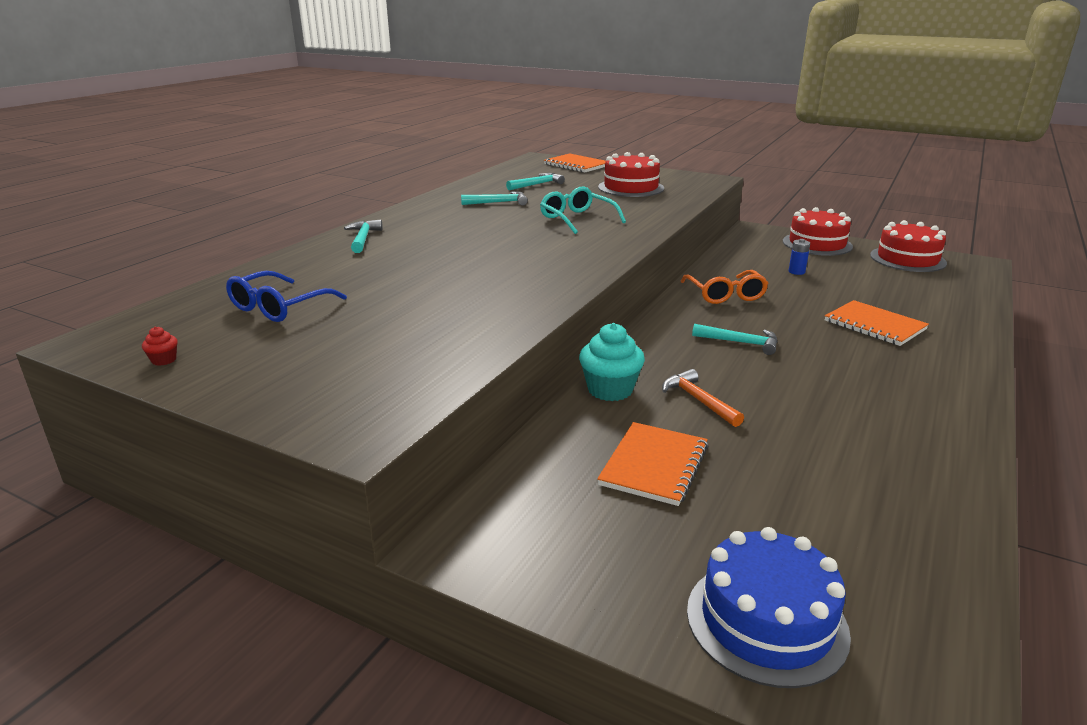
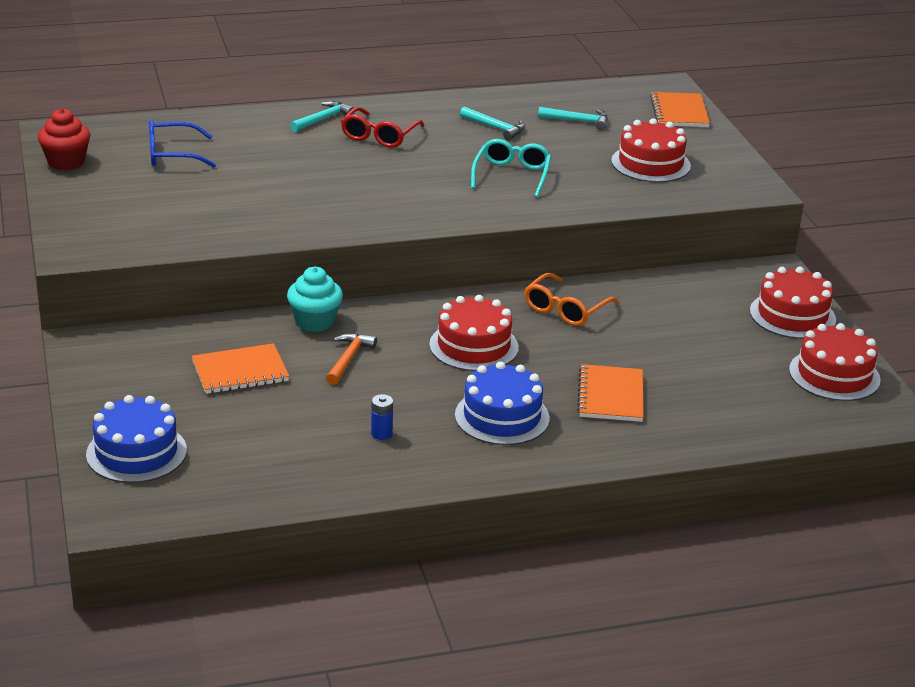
camera: 45 degrees right, 5 degrees up
(164, 360) = (66, 162): red cupcake -> red cupcake, size x2.27
(433, 232) = (379, 136): none -> red glasses
(741, 343) = (474, 346): turquoise hammer -> red cake
(796, 272) = (685, 326): blue battery -> blue battery (381, 434)
(872, 374) = (502, 417): none -> blue cake

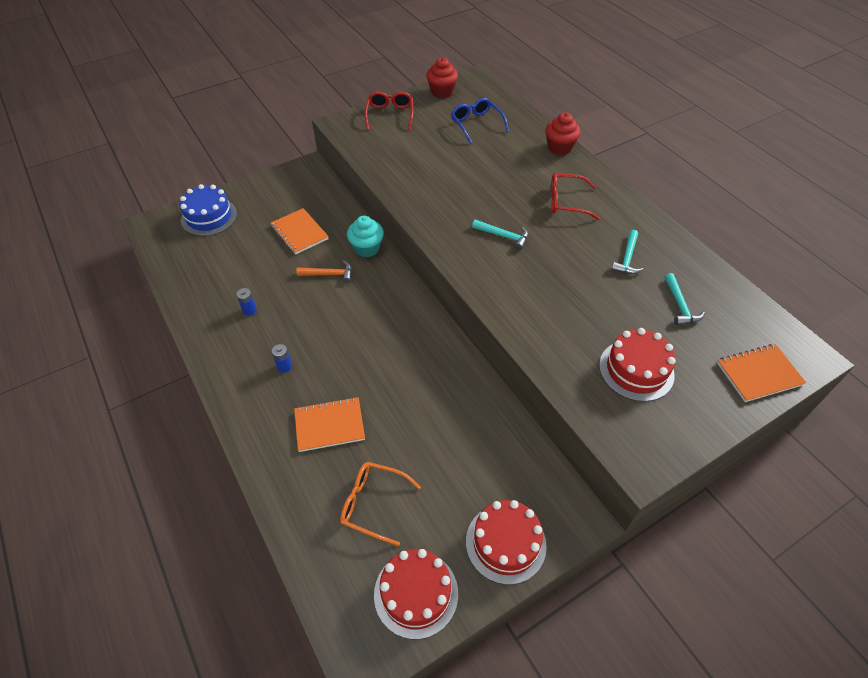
camera: 75 degrees right, 20 degrees up
(88, 210) = (390, 115): none -> red glasses
(272, 115) = (559, 148): none -> red cupcake
(323, 119) = (572, 170): turquoise hammer -> turquoise hammer (504, 236)
(474, 346) = (368, 332): red cake -> none
(502, 417) = (284, 366): blue cake -> blue battery
(512, 175) = (553, 284): turquoise glasses -> none
(565, 309) = (440, 373): orange glasses -> orange glasses (373, 504)

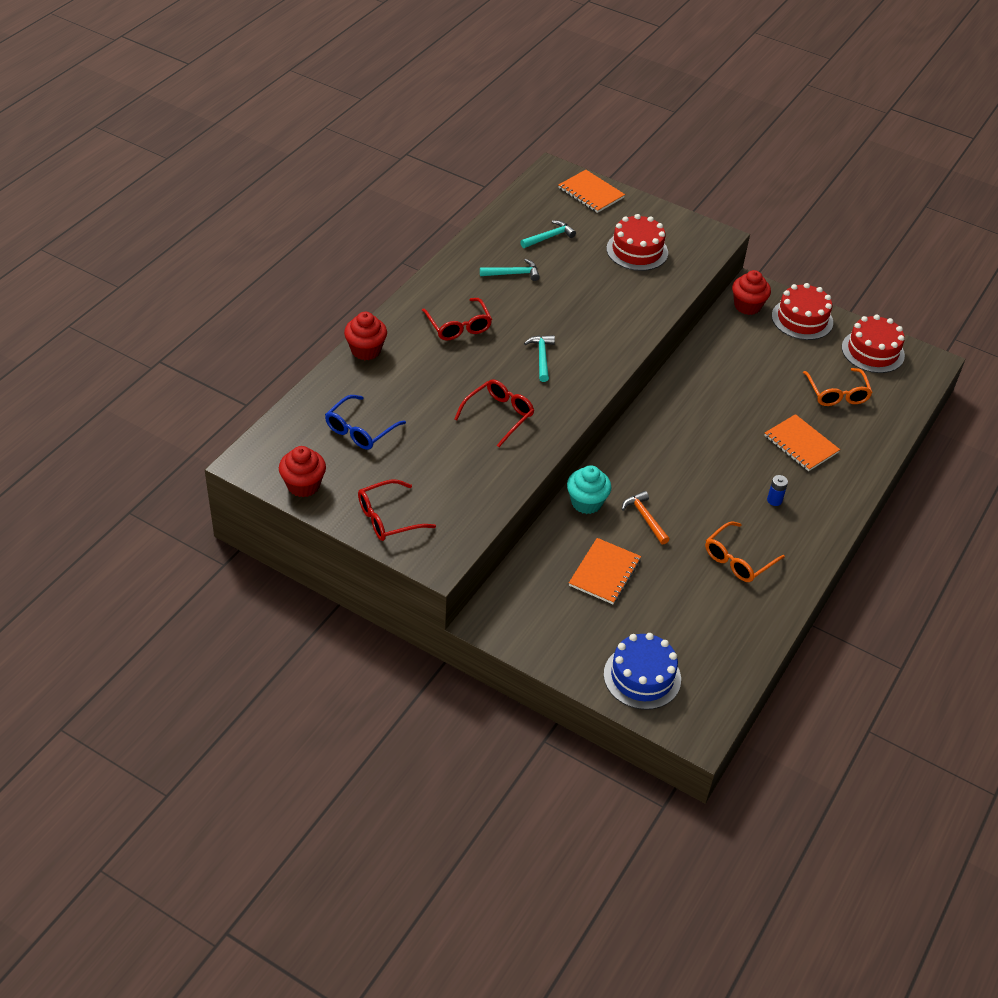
camera: 120 degrees left, 5 degrees down
(249, 310) = (738, 560): blue battery -> orange glasses
(450, 190) = (499, 415): none -> red glasses
(550, 494) = (747, 306): none -> red cupcake

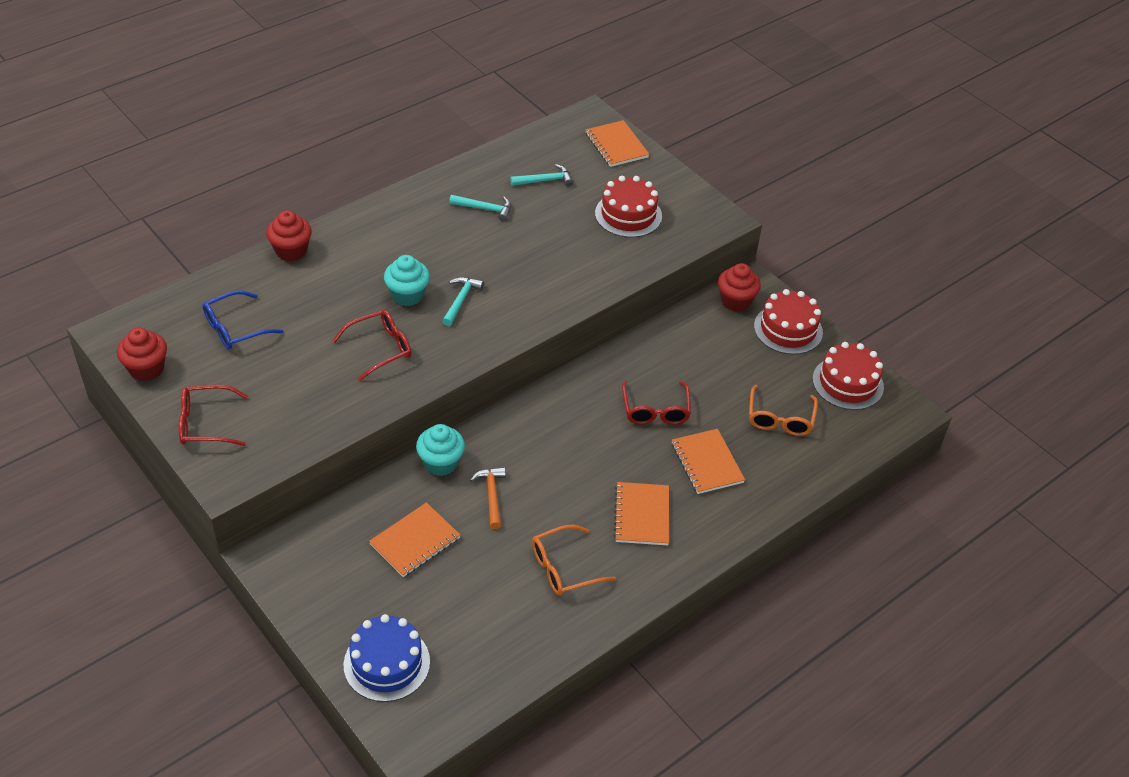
camera: 20 degrees right, 0 degrees up
(458, 326) = (397, 249): red glasses -> red glasses (655, 410)
(493, 364) = (407, 295): none -> turquoise cupcake
(774, 500) = (642, 515): blue battery -> orange notebook

